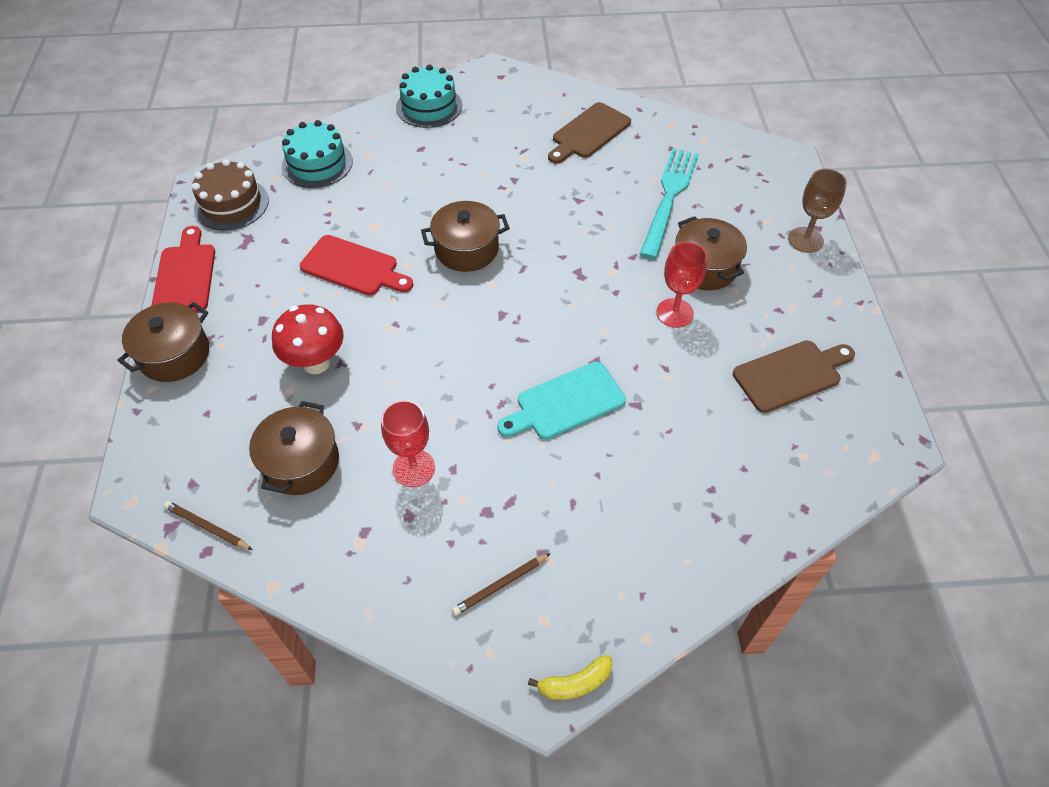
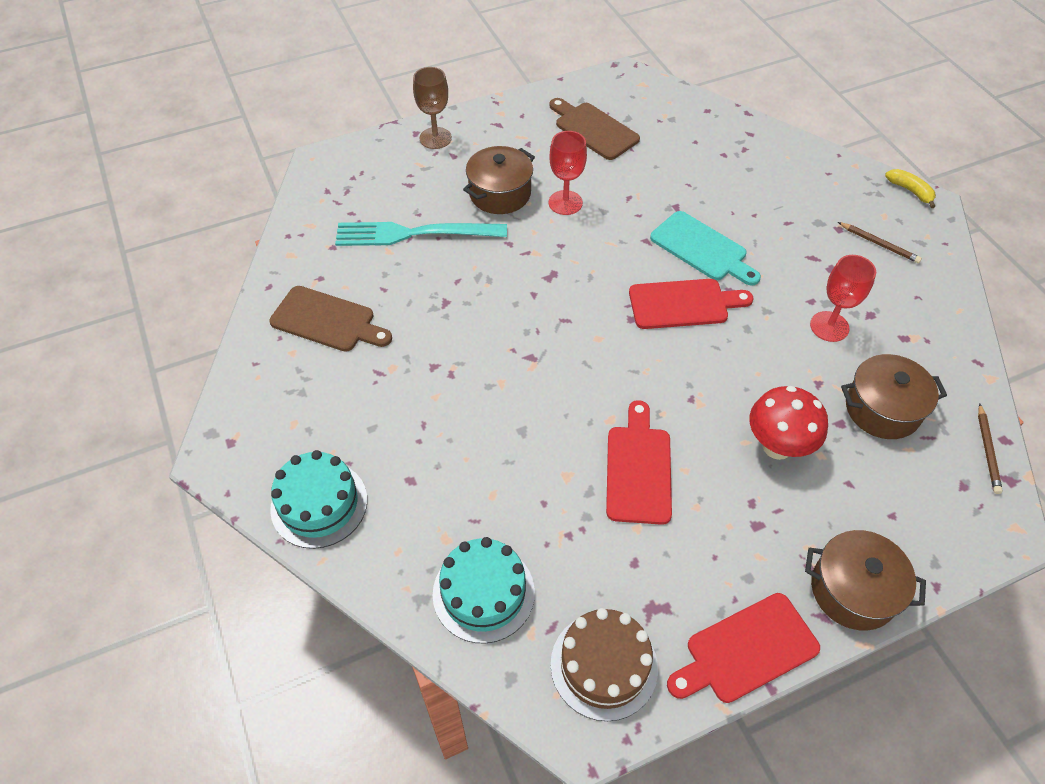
camera: 110 degrees left, 0 degrees up
(466, 249) = (561, 374): brown pot -> none
(500, 358) = (683, 304): none -> red cutting board

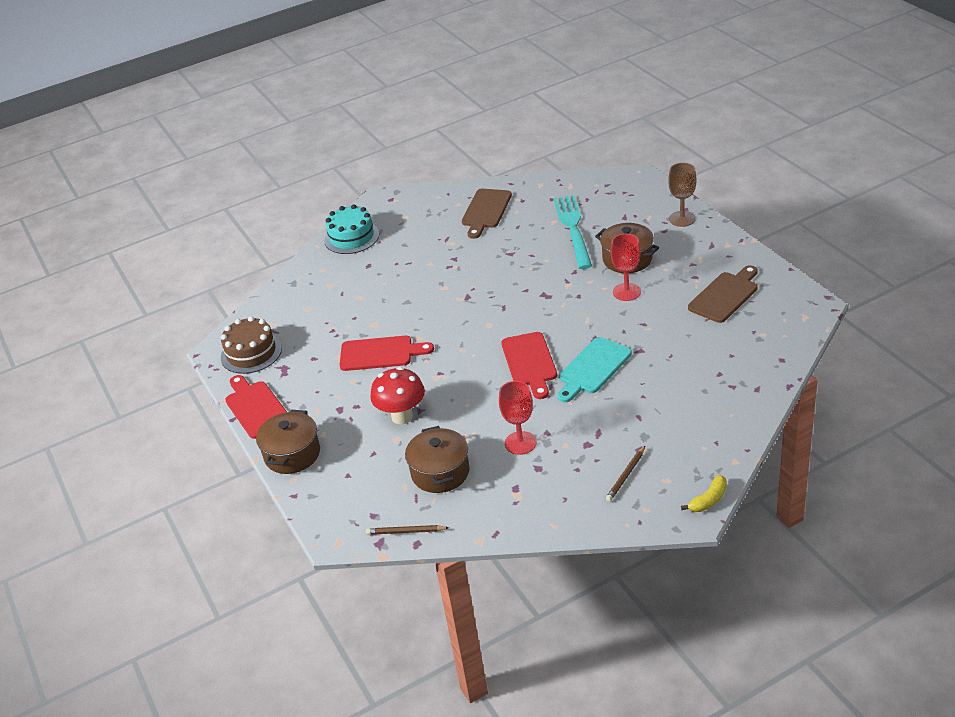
camera: 90 degrees right, 15 degrees down
(483, 593) = (296, 304): turquoise cake -> none

